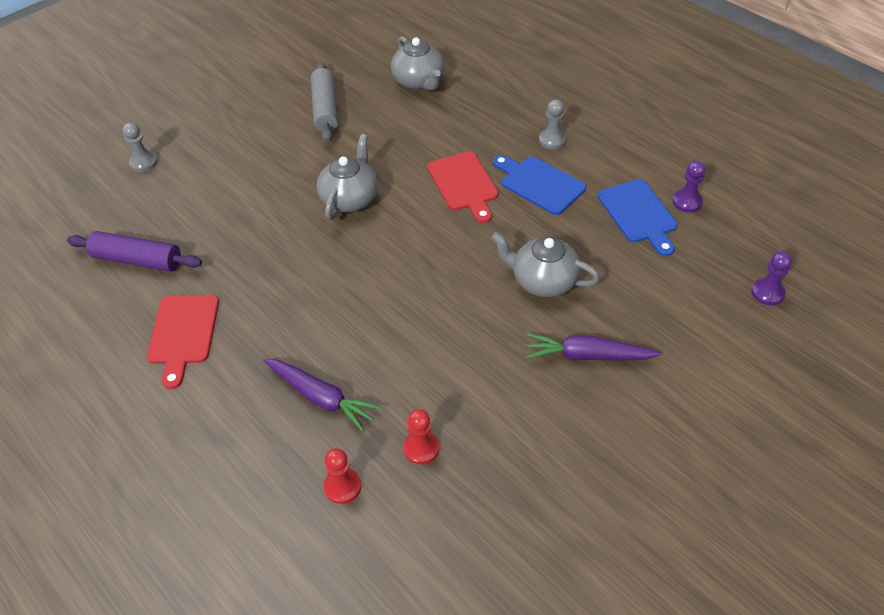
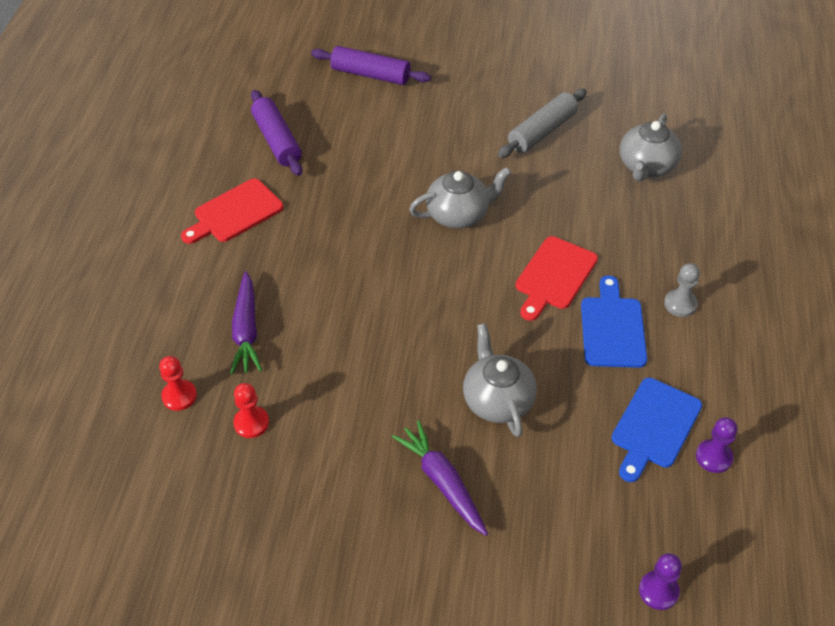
camera: 50 degrees right, 0 degrees up
(143, 162) = (371, 75): grey pawn -> purple rolling pin

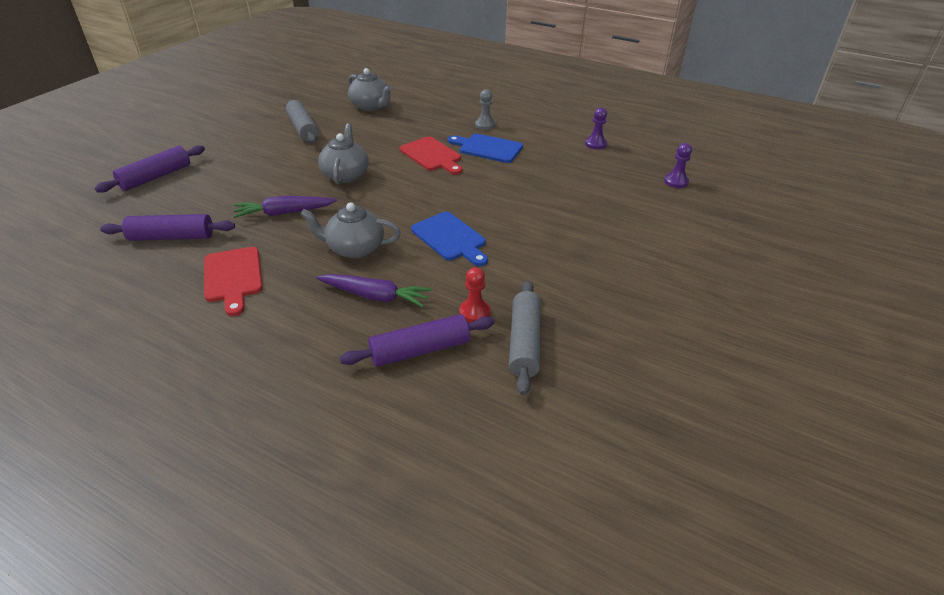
camera: 70 degrees left, 10 degrees down
(179, 396) = (420, 350): red pawn -> purple rolling pin
(218, 482) = (524, 342): none -> grey rolling pin
(442, 482) = (573, 235): purple carrot -> purple carrot (284, 213)
(497, 400) = (518, 199): grey teapot -> grey teapot (354, 248)
(654, 426) = (567, 154): blue cutting board -> blue cutting board (450, 238)

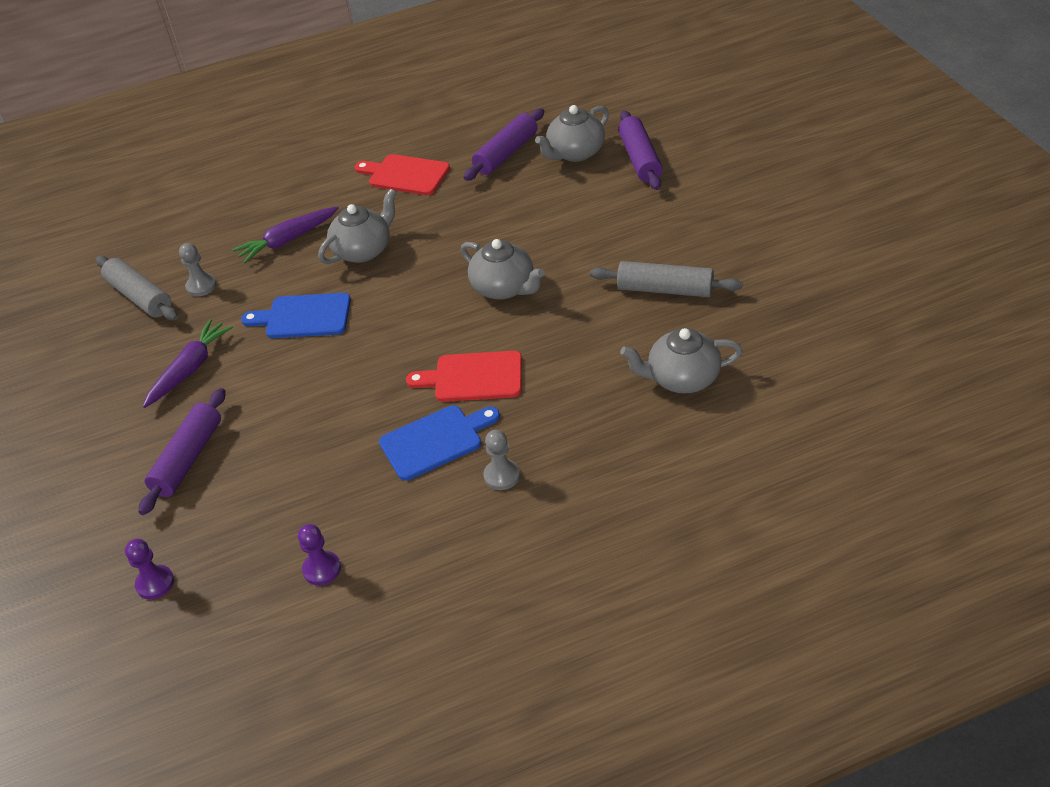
camera: 135 degrees right, 5 degrees up
(158, 205) = (575, 153): none -> grey teapot
(284, 213) = (474, 224): purple carrot -> purple carrot (190, 369)
(420, 350) = (206, 242): purple rolling pin -> purple rolling pin (188, 459)
(474, 312) = (201, 286): red pawn -> grey pawn

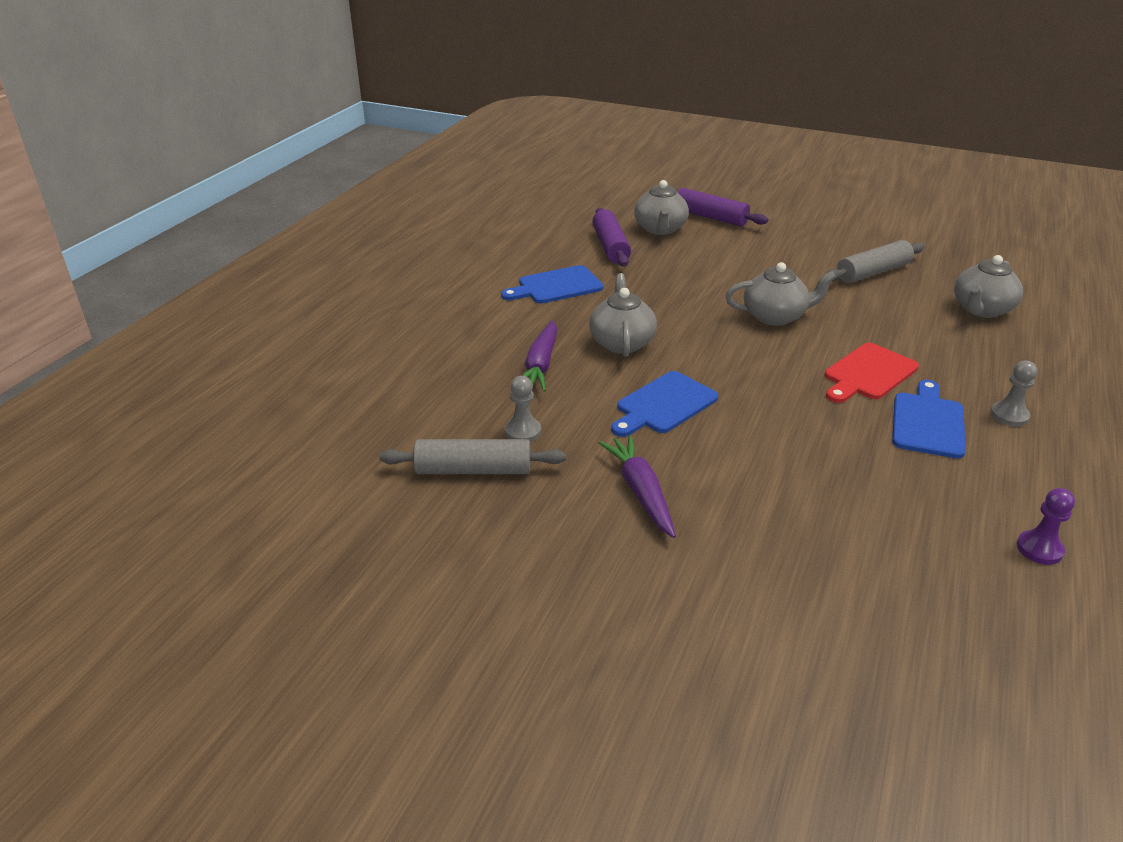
camera: 50 degrees left, 10 degrees down
(155, 583) = (956, 660): purple pawn -> none
(188, 459) = (780, 553): purple rolling pin -> none
(405, 175) = (556, 286): red cutting board -> blue cutting board

